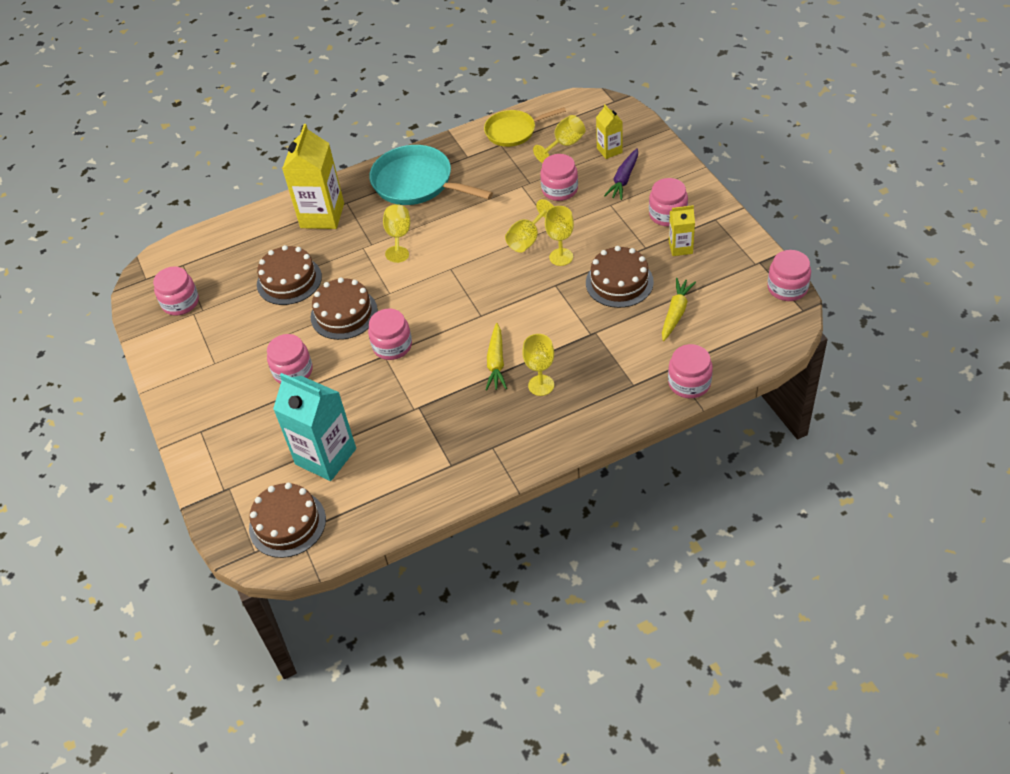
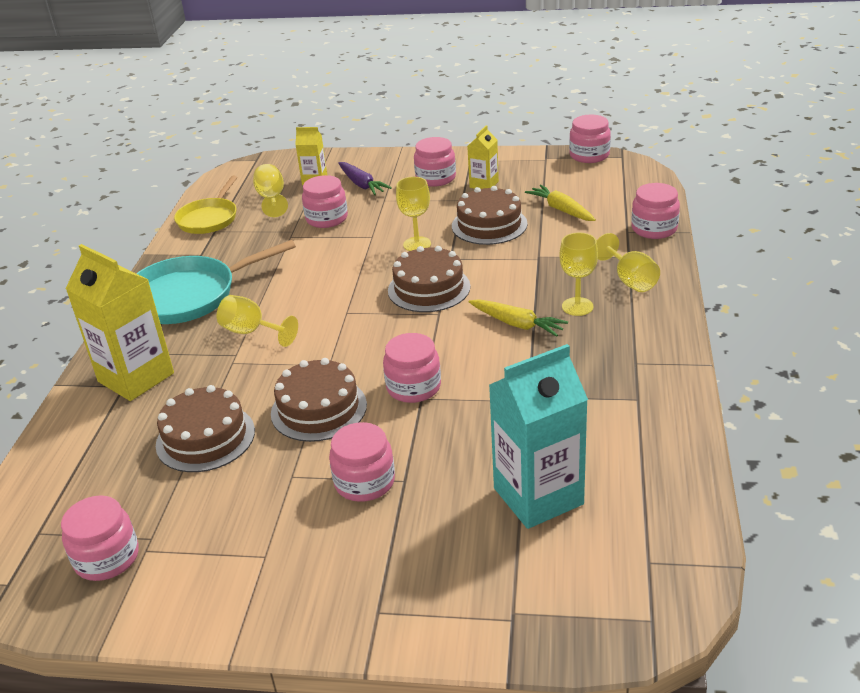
camera: 60 degrees left, 15 degrees down
(287, 523) = (625, 569): brown cake -> brown cake (429, 288)
(527, 239) = (368, 255): yellow goblet -> yellow goblet (630, 280)

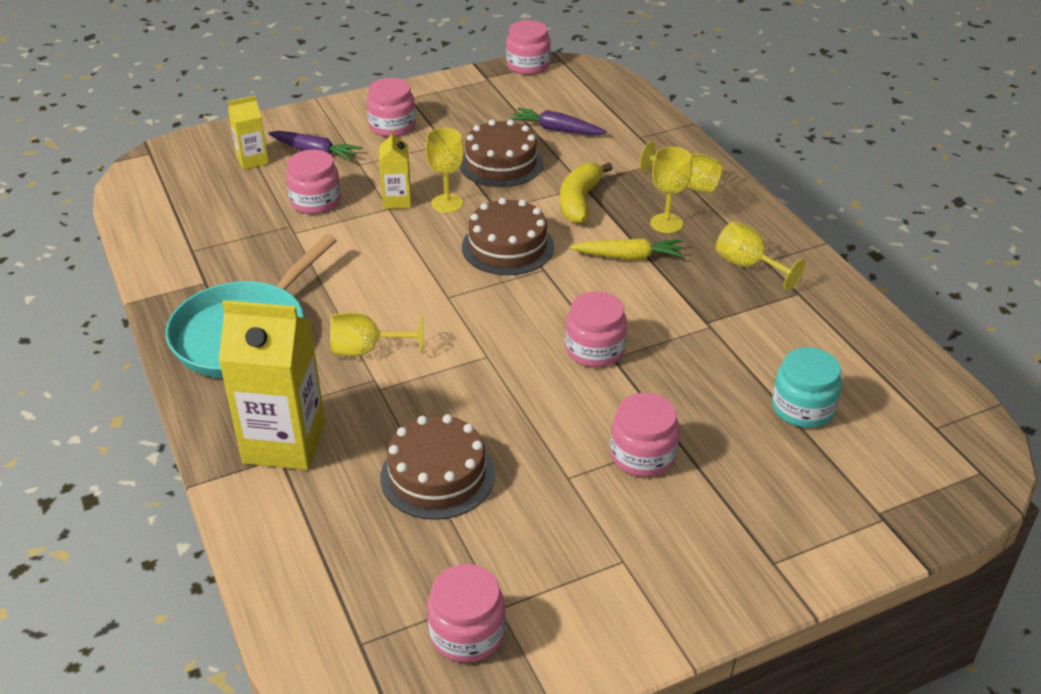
camera: 35 degrees left, 5 degrees up
(209, 219) = (168, 238): yellow pan -> none
(272, 199) = (223, 195): yellow goblet -> yellow goblet (748, 266)
(319, 409) = (524, 403): brown cake -> none
(484, 184) = (451, 121): yellow carton -> yellow carton (397, 201)
(521, 270) = (579, 202): none -> yellow banana
(538, 496) = (802, 408): turquoise carton -> turquoise jar
(561, 210) = (557, 130): yellow carrot -> purple carrot
(654, 229) = (661, 128): pink jar -> none

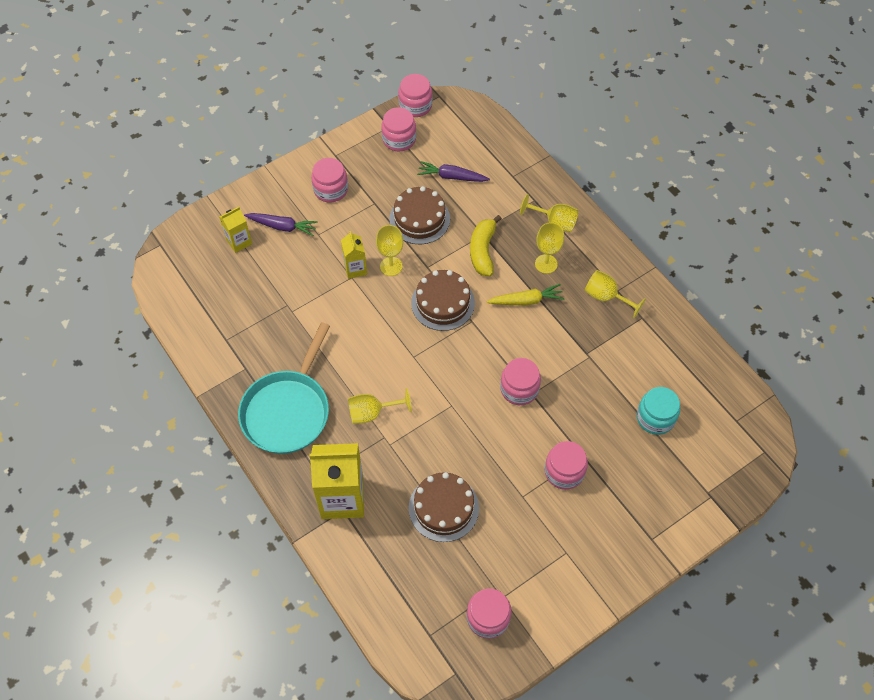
camera: 10 degrees left, 20 degrees up
(315, 201) = (297, 278): pink jar -> pink jar (399, 139)

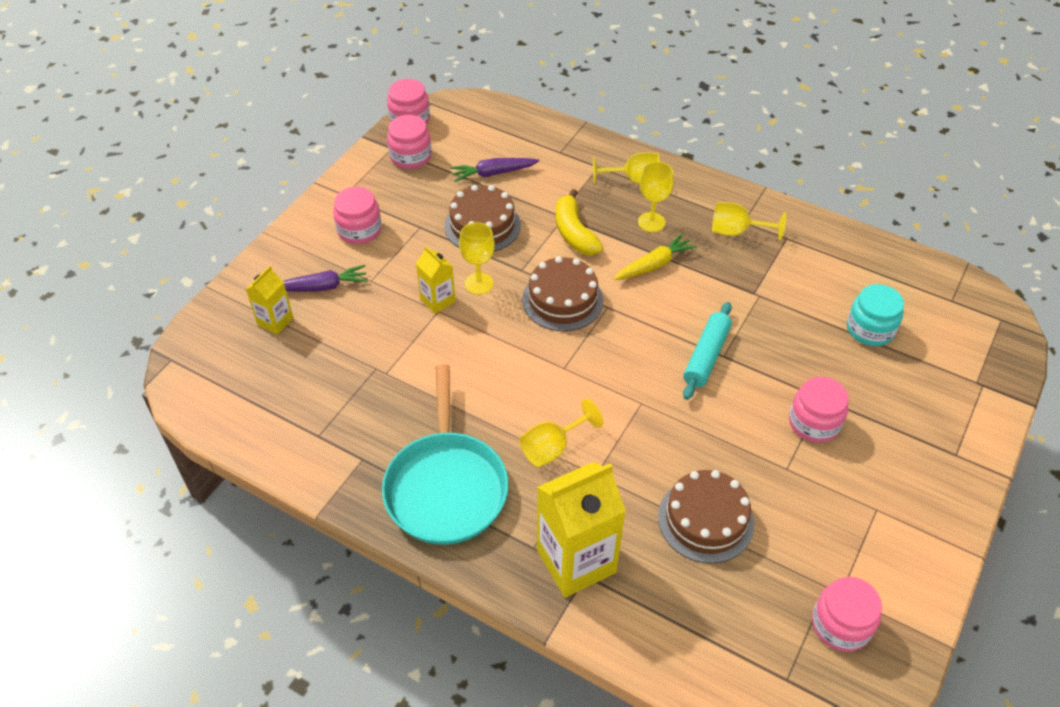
camera: 25 degrees left, 10 degrees down
(519, 389) = (706, 356): pink jar -> turquoise rolling pin

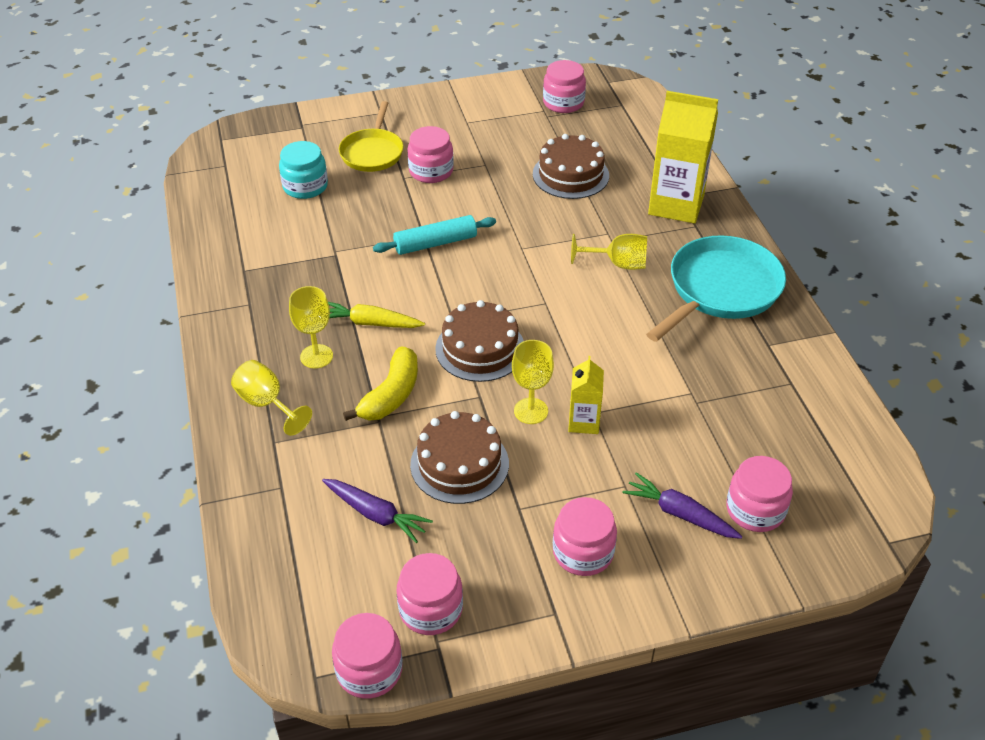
camera: 135 degrees left, 5 degrees down
(275, 321) = (755, 510): yellow carton -> pink jar
(736, 231) = (268, 301): yellow goblet -> none
(885, 403) = (372, 152): none -> yellow pan

